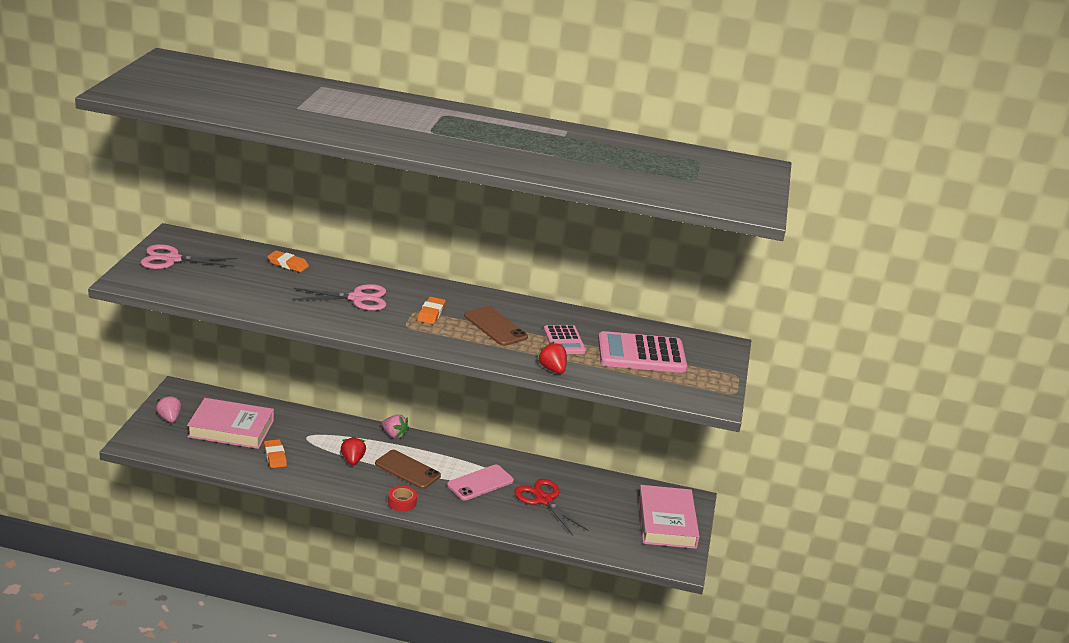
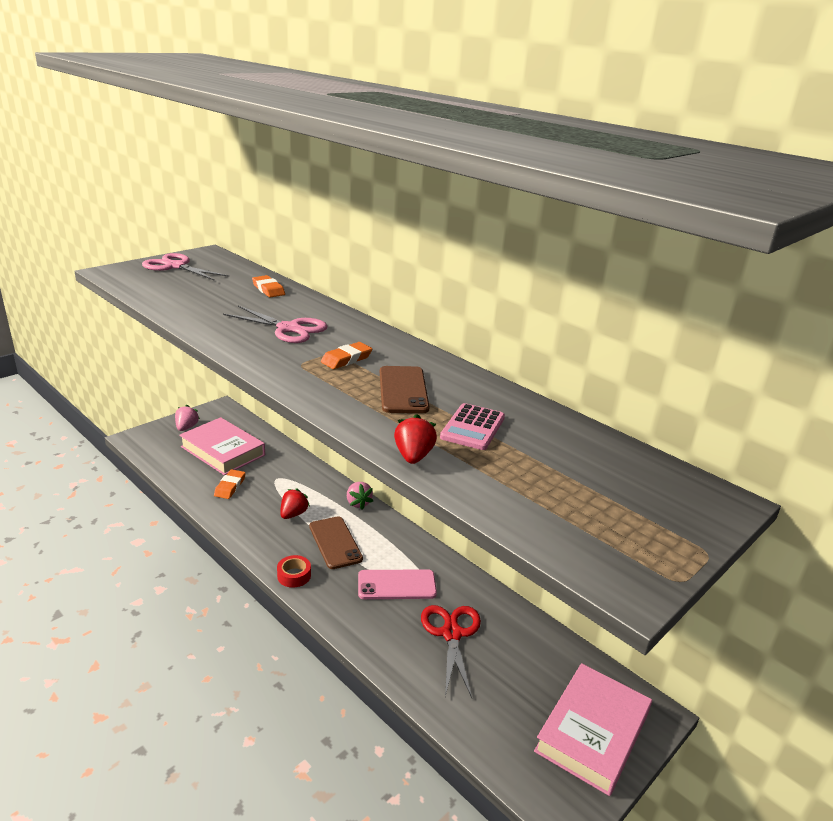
camera: 35 degrees right, 0 degrees up
(641, 354) = (569, 474): pink calculator -> none

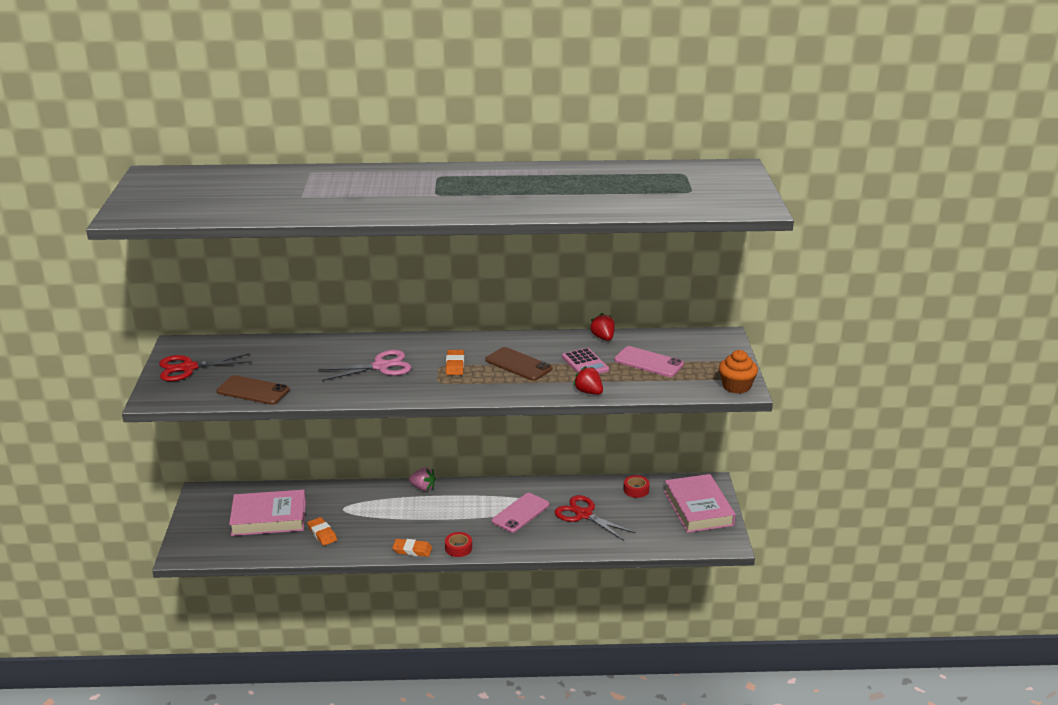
camera: 45 degrees left, 0 degrees up
(175, 266) = (188, 368): pink scissors -> red scissors
(186, 427) = (205, 522): pink strawberry -> none
(268, 289) = (300, 348): orange eraser -> orange eraser (412, 550)
(293, 514) = (395, 520): red strawberry -> red strawberry (603, 338)
(335, 542) = (450, 517): brown phone -> brown phone (253, 391)
(547, 651) = (636, 490): none -> red tape
(552, 469) = (648, 362): none -> pink phone
(625, 575) = (736, 386): none -> orange cupcake

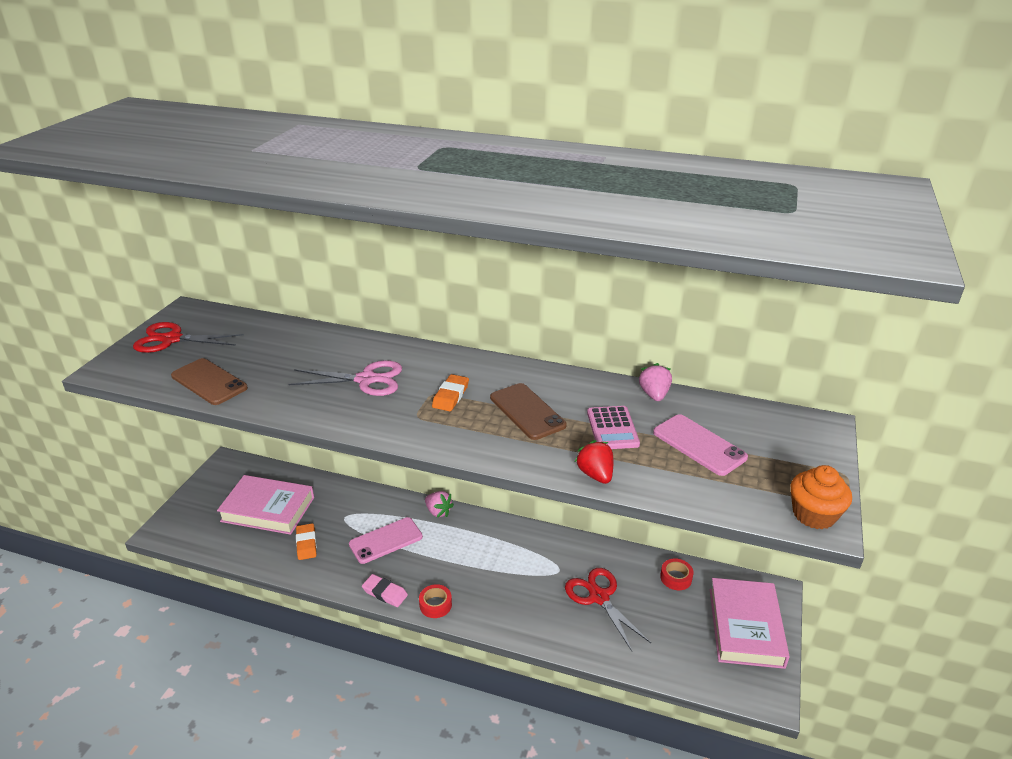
camera: 20 degrees right, 5 degrees up
(412, 550) = (385, 593): orange eraser -> pink eraser
(520, 513) = (527, 574): pink phone -> pink phone (386, 540)
(603, 338) = (654, 395): red strawberry -> pink strawberry

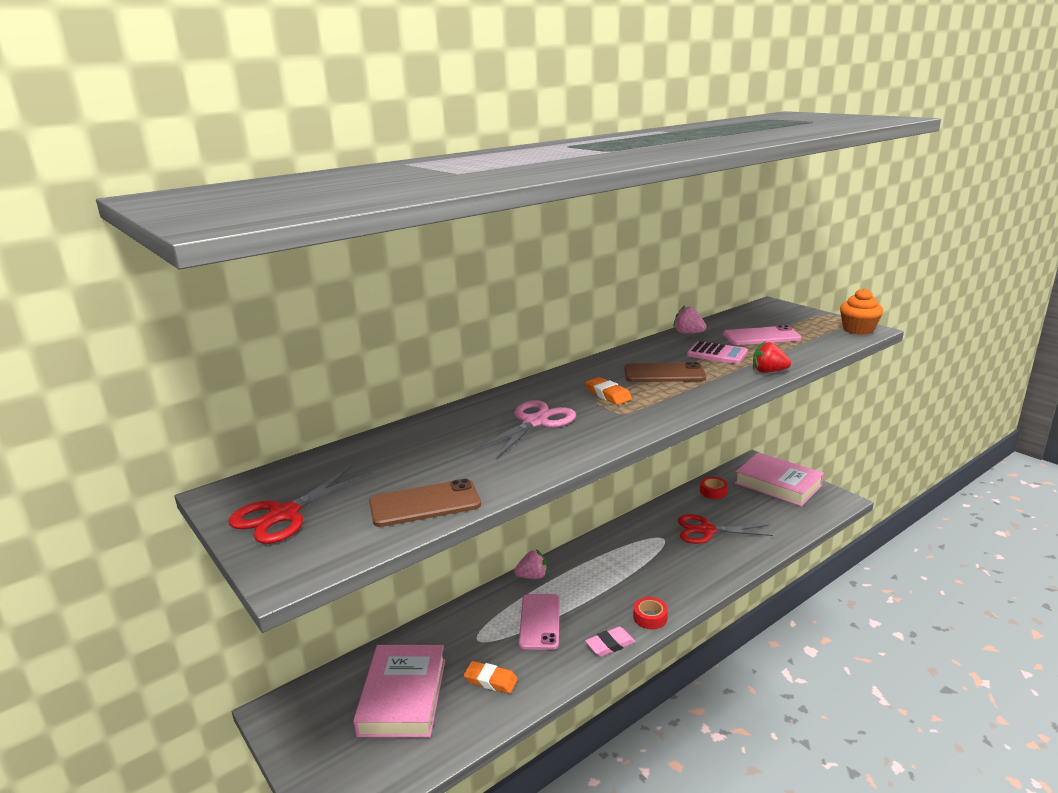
camera: 55 degrees left, 10 degrees down
(268, 509) = (402, 696): pink book -> pink book turned 45 degrees counterclockwise

